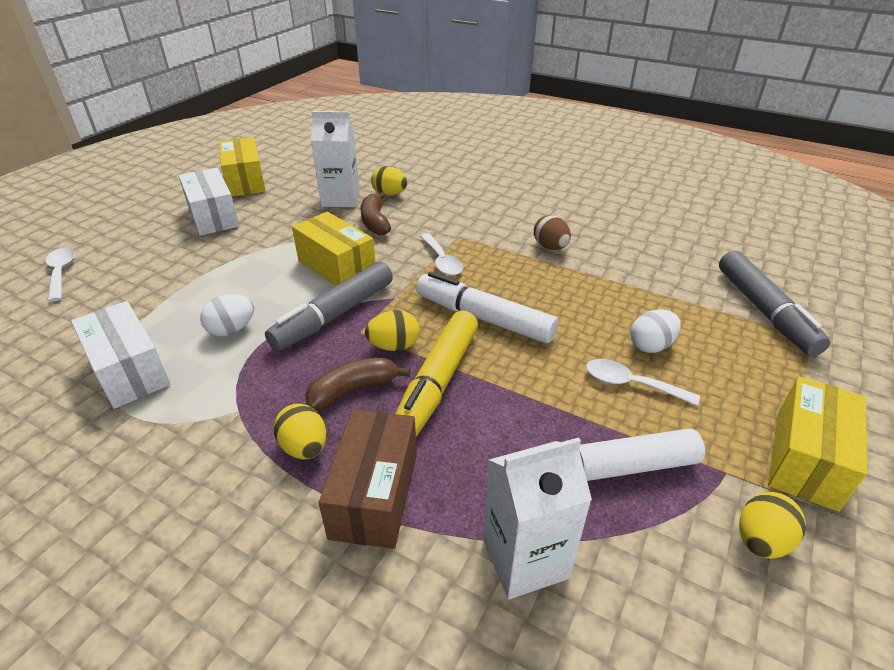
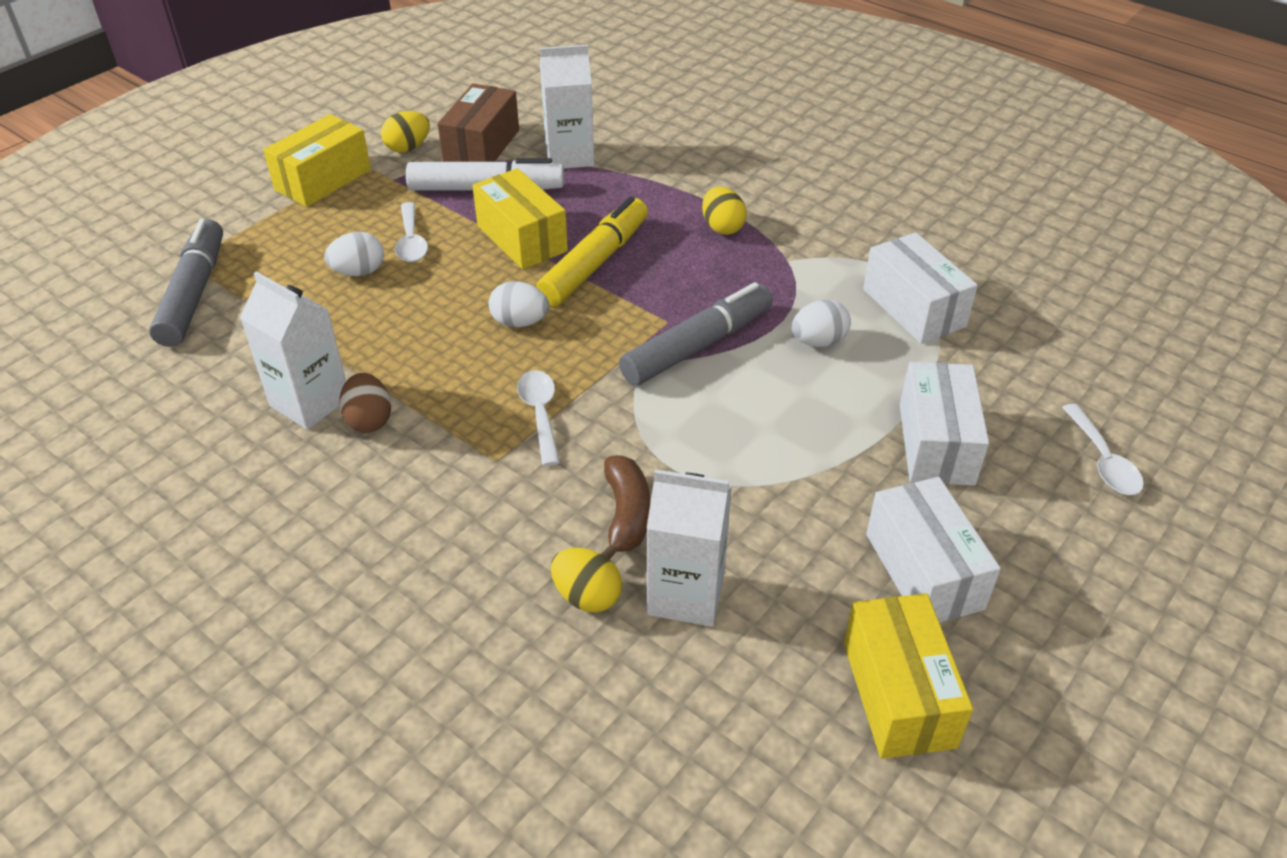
camera: 170 degrees left, 5 degrees up
(172, 271) = (936, 443): none -> white box
(336, 266) = (694, 422): yellow box -> yellow box (522, 238)
(353, 390) = (678, 265): brown banana -> none
(374, 494) = (666, 195): brown box -> brown box (482, 146)
(394, 346) = (631, 302): yellow egg -> none
(484, 318) = (520, 322): white marker -> white egg
(596, 252) = (310, 402): none -> white carton
(631, 384) = (411, 241): white spoon -> white spoon turned 45 degrees clockwise

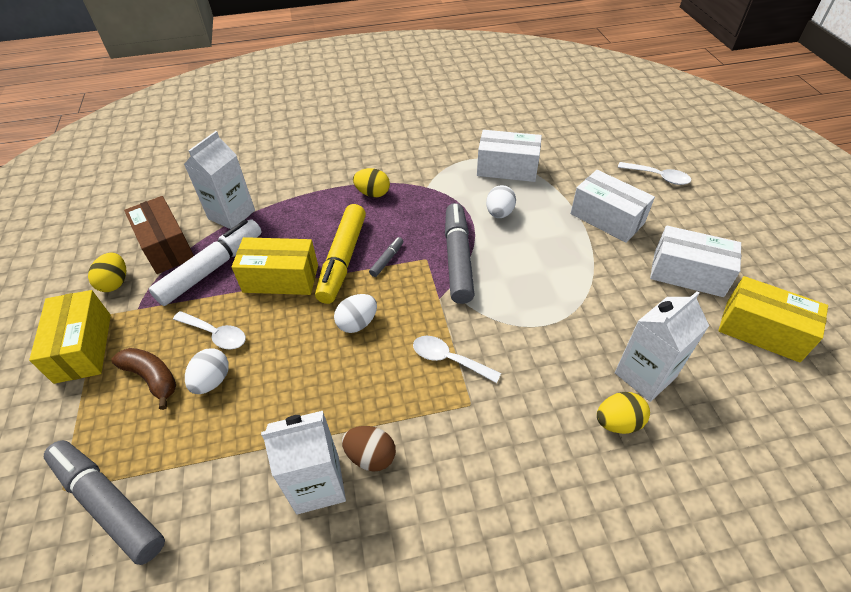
camera: 50 degrees left, 5 degrees up
(595, 263) = (342, 259): yellow marker -> yellow marker turned 150 degrees counterclockwise
(626, 515) = (566, 366): brown banana -> brown banana (152, 378)
(631, 294) = (387, 260): none -> grey marker

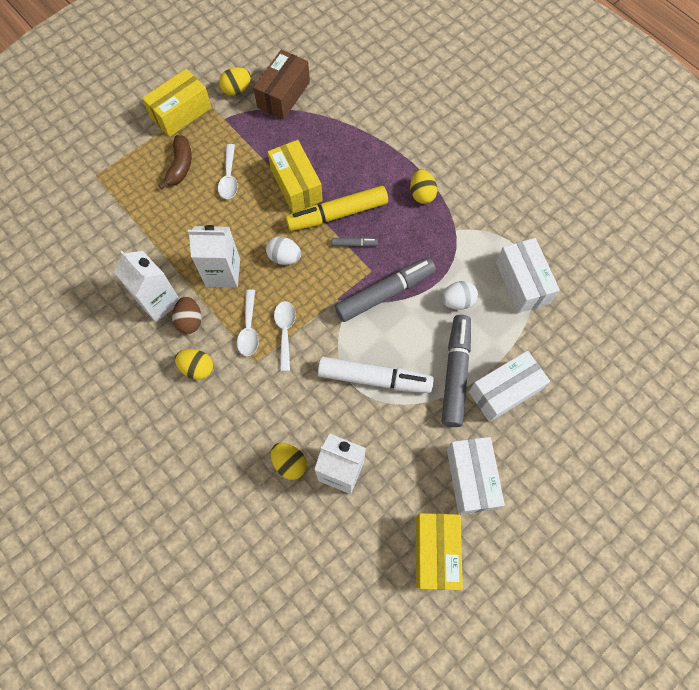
camera: 60 degrees right, 20 degrees up
(109, 503) = (99, 203): grey marker -> grey marker (455, 373)
(212, 268) = (281, 137): white marker -> white marker (374, 378)
(212, 381) = (195, 200): white egg -> none
(231, 214) = (338, 112): white carton -> white carton (223, 272)
(442, 475) = (197, 368): none -> yellow egg
(607, 218) = (504, 391): white box -> white box turned 45 degrees clockwise
(658, 177) = (596, 420): white spoon -> white spoon (249, 329)

